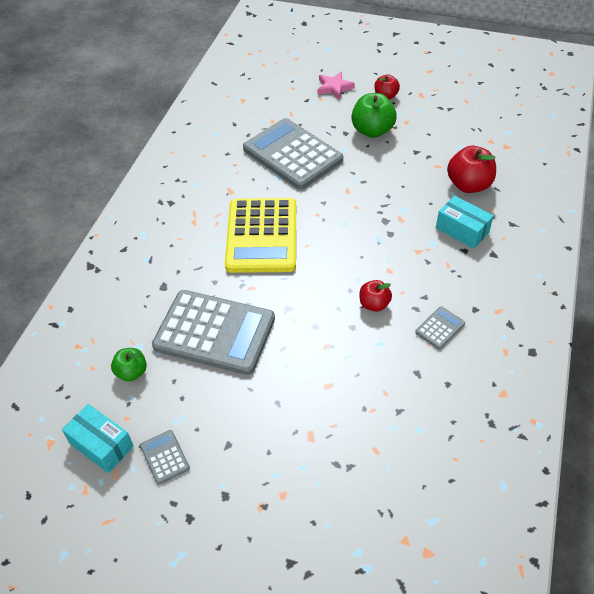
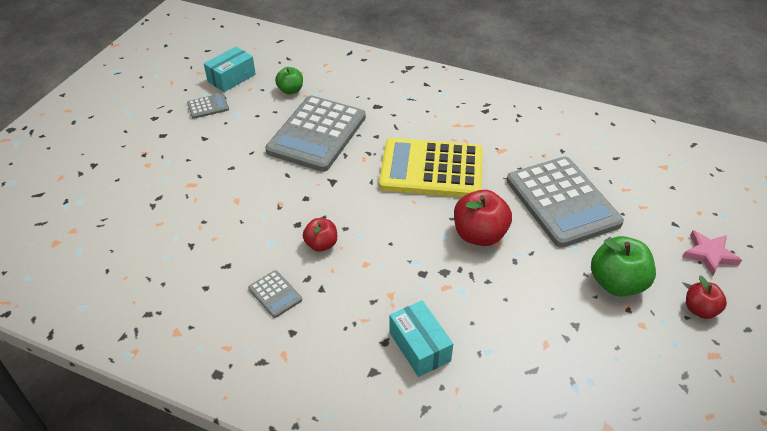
camera: 95 degrees right, 5 degrees down
(292, 154) = (562, 202): grey calculator -> grey calculator turned 105 degrees clockwise
(462, 230) = (419, 346): turquoise box -> turquoise box turned 75 degrees counterclockwise
(468, 185) = (505, 373): red apple -> red apple (479, 235)

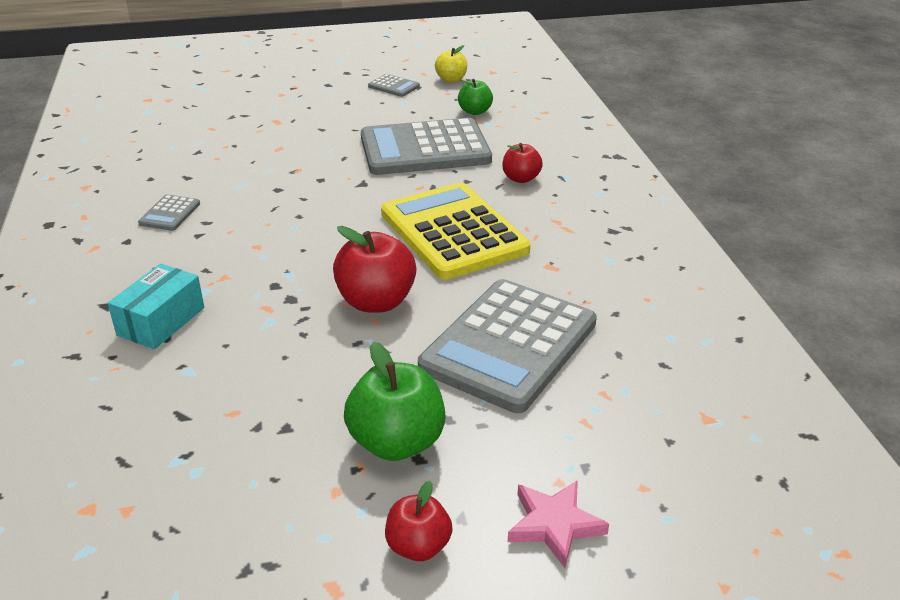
camera: 55 degrees right, 10 degrees down
(231, 78) = (451, 79): turquoise box -> yellow apple
(321, 244) = (261, 212): red apple -> red apple (521, 178)

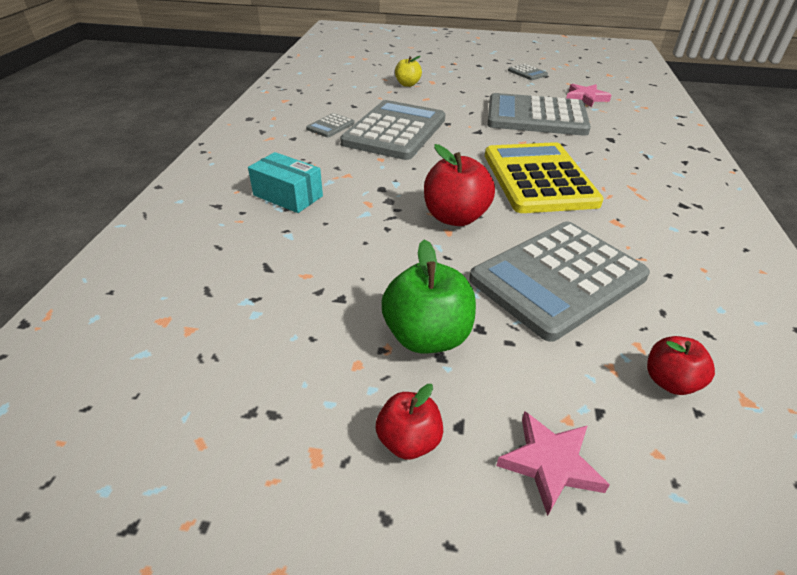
camera: 20 degrees right, 5 degrees up
(161, 321) = (288, 195): turquoise box -> turquoise box turned 75 degrees clockwise
(258, 204) = (394, 131): none -> grey calculator
(451, 79) = (574, 75): yellow apple -> yellow apple (407, 84)
(475, 111) = (586, 98): green apple -> pink star
(521, 178) = (610, 150): red apple -> red apple (669, 381)

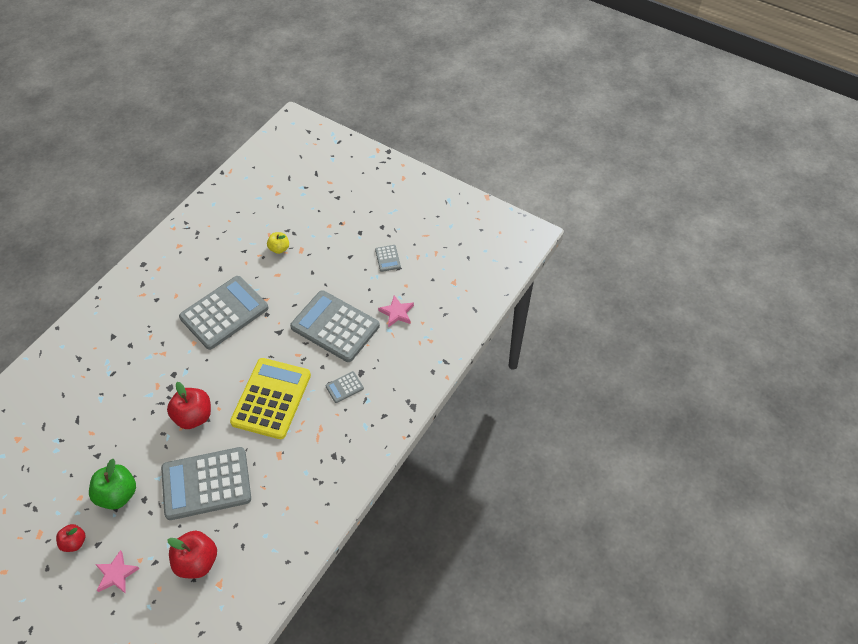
camera: 25 degrees right, 15 degrees up
(288, 195) = (119, 362): turquoise box -> none
(330, 126) = (187, 292): grey calculator -> grey calculator (344, 387)
(669, 381) = (197, 561): red apple -> red apple, size x1.68

